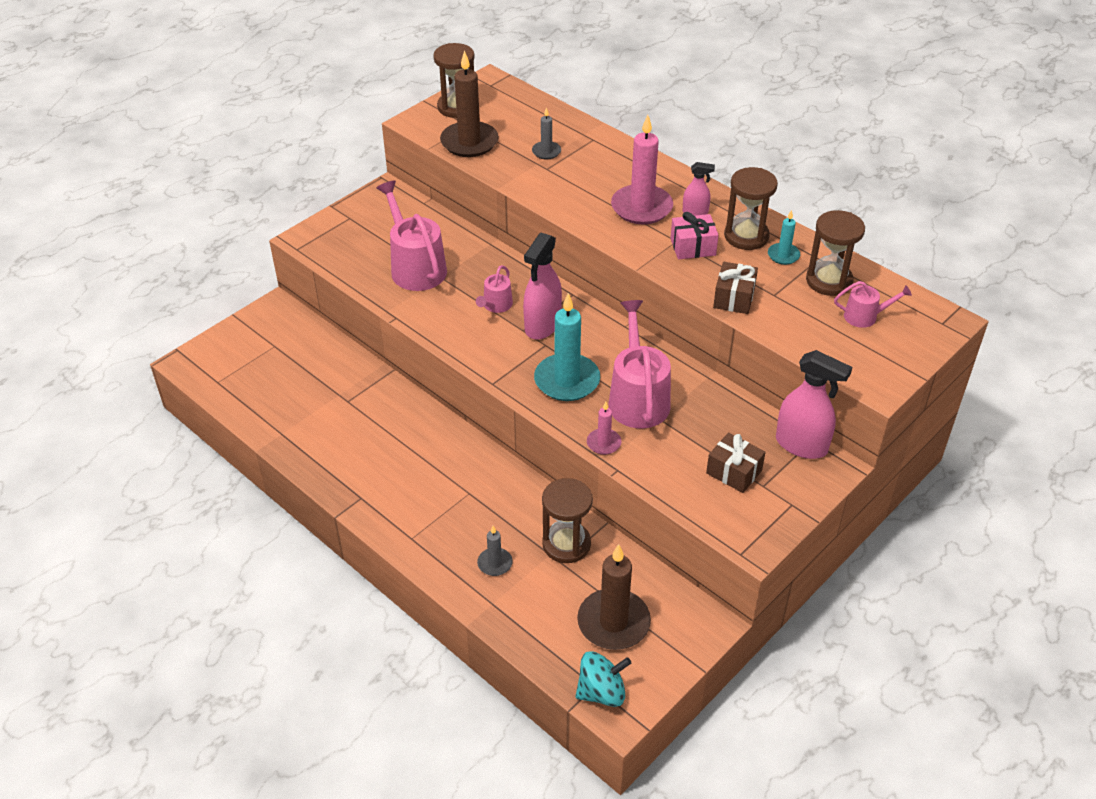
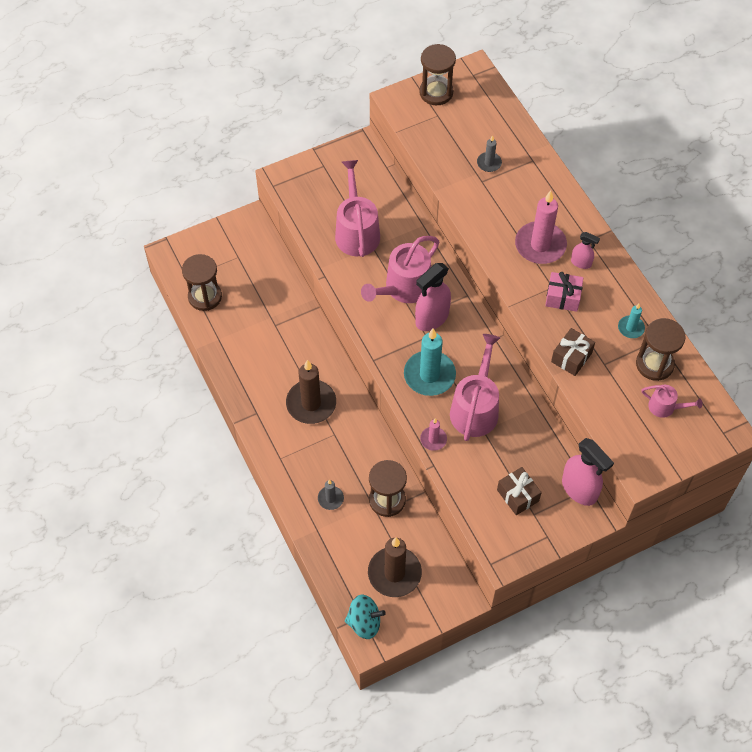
camera: 20 degrees right, 15 degrees up
(469, 142) = (431, 135): brown candle -> brown candle (311, 403)
(496, 305) = (404, 288): pink watering can -> pink watering can, size x1.95
(746, 236) = (610, 300): brown hourglass -> brown hourglass (205, 297)

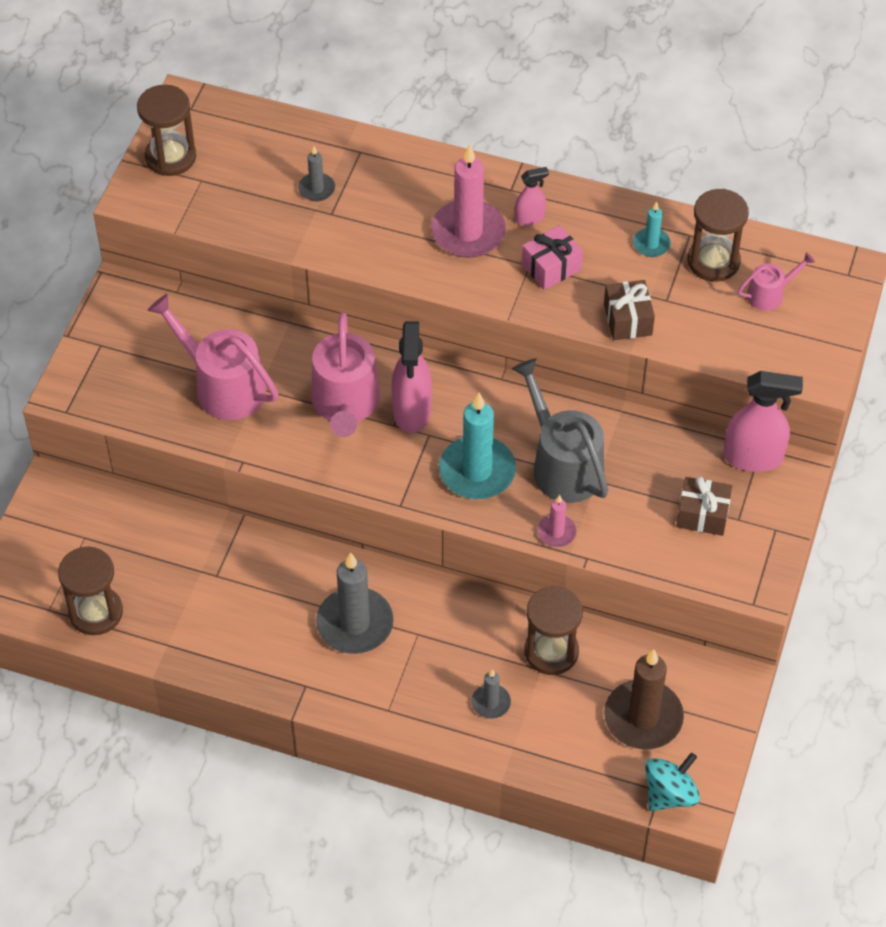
camera: 45 degrees left, 5 degrees down
(311, 403) = (355, 624): brown candle -> grey candle
(475, 408) = (563, 465): pink watering can -> grey watering can

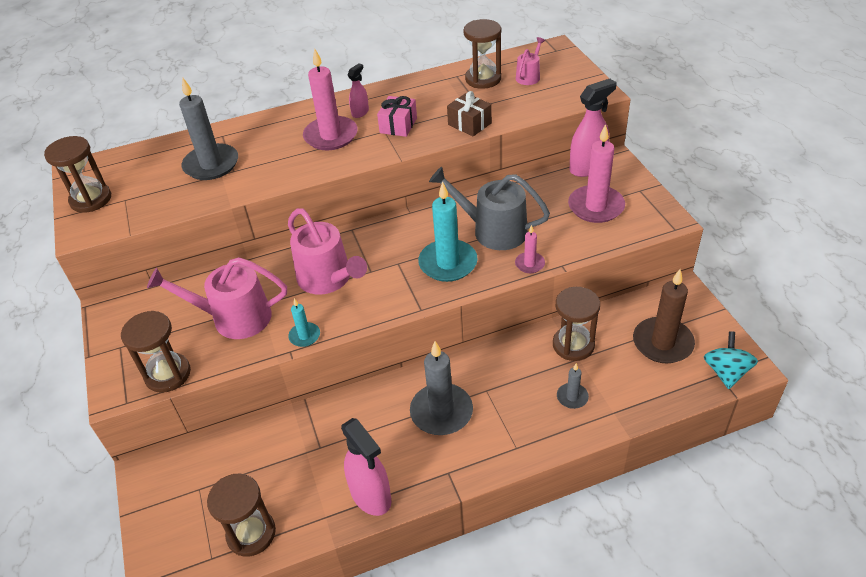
camera: 35 degrees left, 10 degrees down
(120, 407) = (168, 374): none -> brown hourglass
(316, 189) = (211, 165): grey candle -> grey candle, size x1.99
(412, 411) = (374, 258): pink spray bottle -> pink spray bottle (371, 496)
(651, 244) = (441, 89): turquoise candle -> turquoise candle (304, 336)
(702, 515) = (596, 206): brown gift -> pink candle

